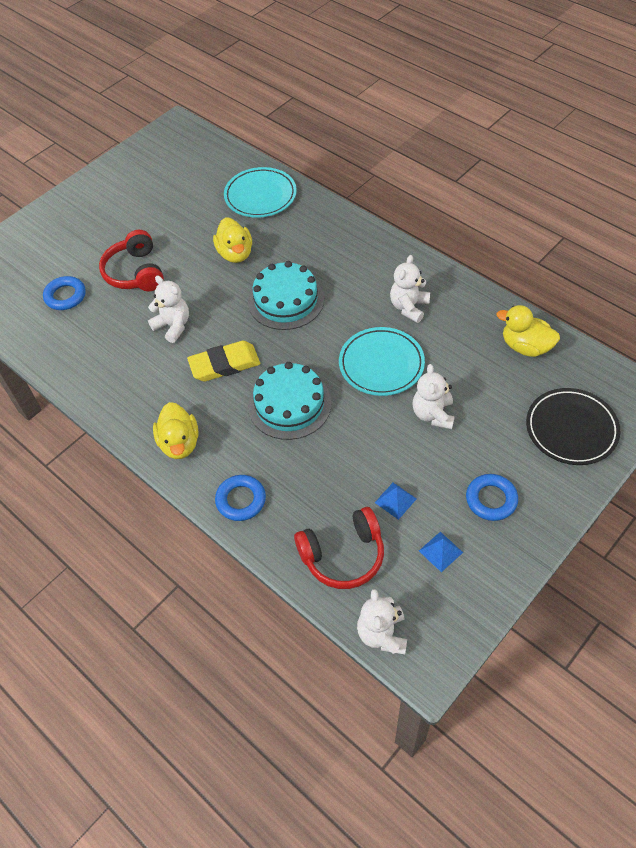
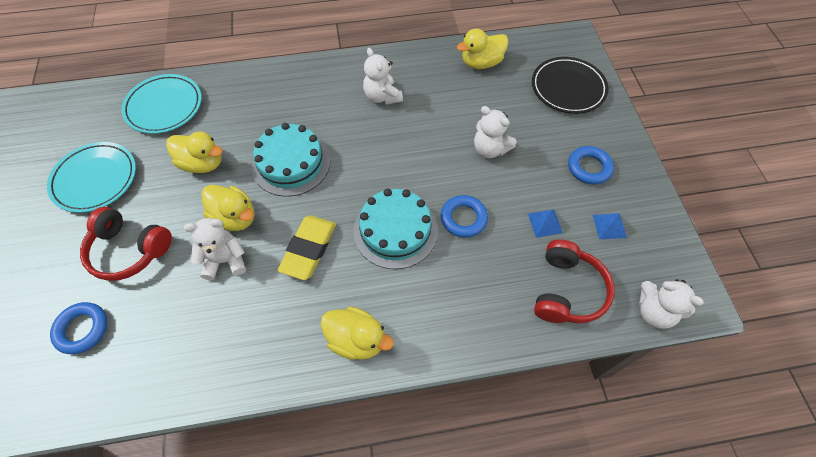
camera: 55 degrees left, 5 degrees up
(210, 305) = (235, 217): none -> yellow duck
(241, 500) = (457, 330): blue ring -> blue ring (463, 218)
(381, 364) = (416, 147): turquoise plate -> turquoise plate (95, 179)

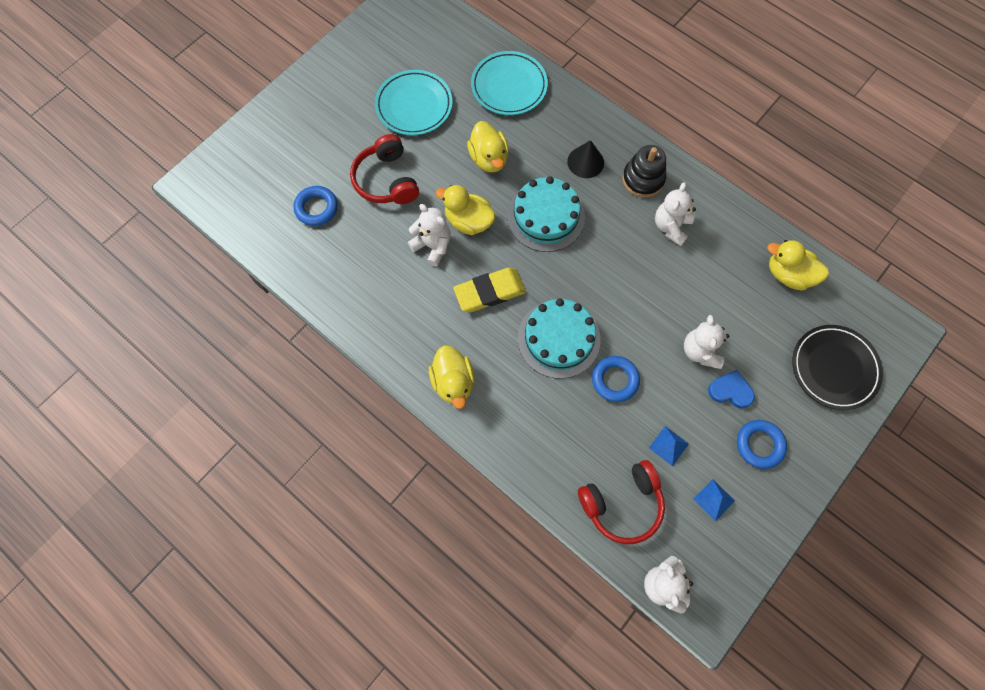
camera: 50 degrees right, 10 degrees up
(235, 217) = (468, 221): yellow duck -> yellow duck turned 120 degrees clockwise
(279, 107) = (585, 162): none -> black cone
(330, 85) = (643, 179): none -> black stacking toy
(535, 154) = (730, 391): none -> blue heart

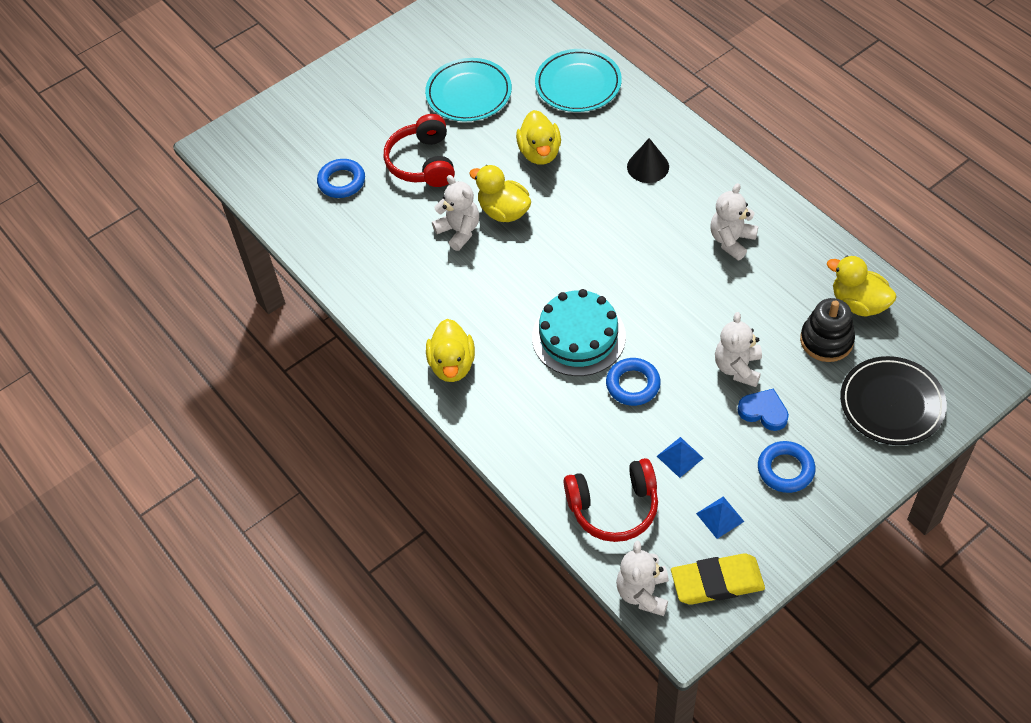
camera: 15 degrees right, 15 degrees down
(489, 292) = (512, 282): yellow eraser -> yellow eraser (717, 582)
(545, 216) = (591, 216): turquoise cake -> none
(643, 179) = (709, 190): black stacking toy -> black stacking toy (826, 340)

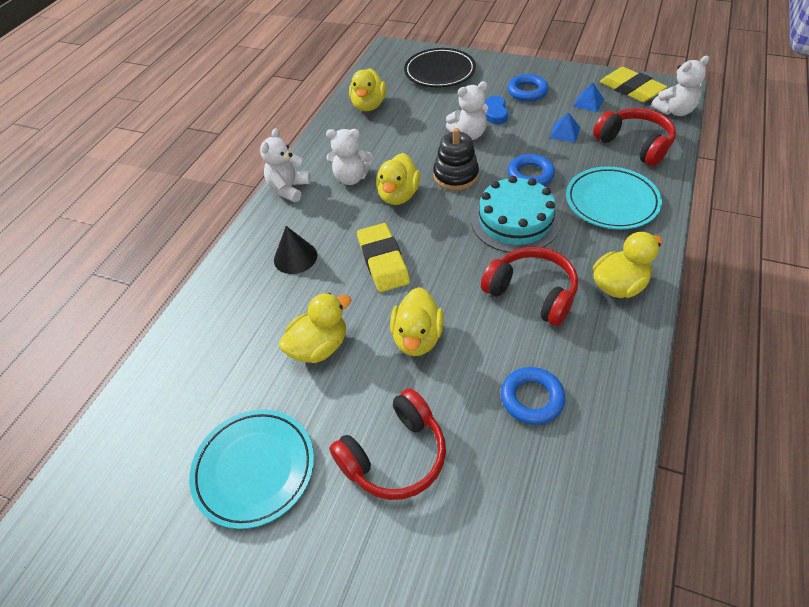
camera: 120 degrees left, 5 degrees down
(342, 182) = (482, 538): blue ring -> blue ring (532, 398)
(459, 231) = (468, 363): white teddy bear -> white teddy bear (289, 189)
(490, 302) = (532, 293): none -> red headphones
(578, 84) = (198, 362): turquoise plate -> turquoise plate (611, 202)
(599, 222) = (383, 261): none -> yellow eraser
(678, 266) = (398, 195): none -> yellow duck
(826, 340) = (411, 108): black stacking toy -> black stacking toy (456, 176)

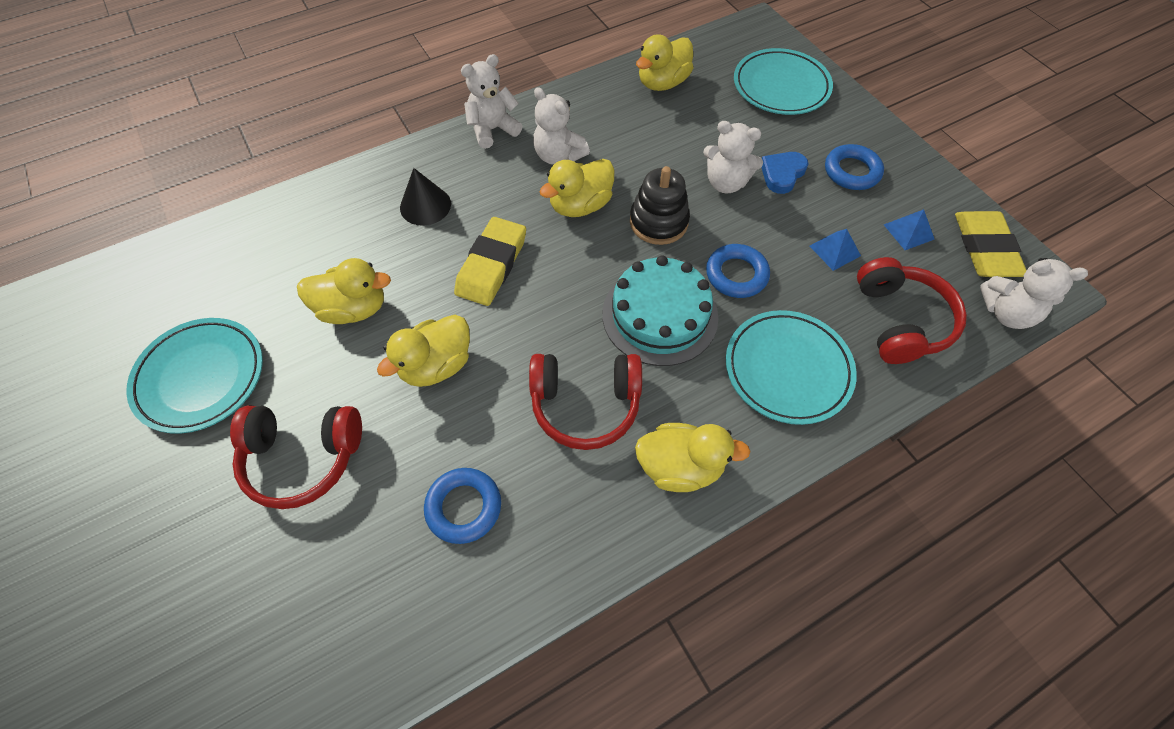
camera: 35 degrees right, 10 degrees up
(439, 72) = (781, 86): black plate -> turquoise plate
(532, 293) = (585, 404): red headphones -> red headphones turned 105 degrees clockwise

